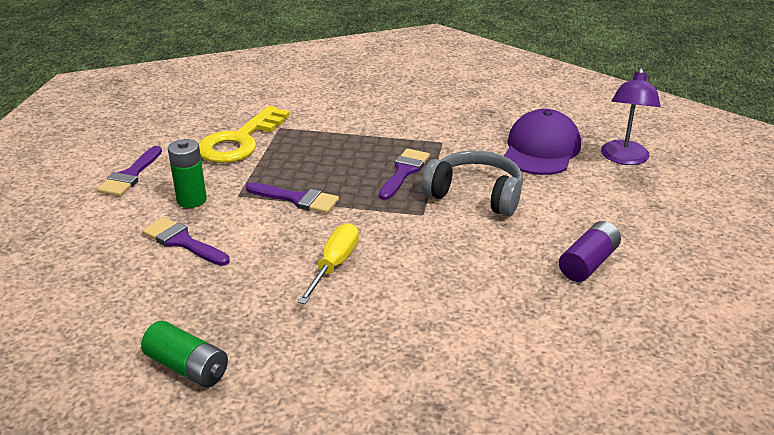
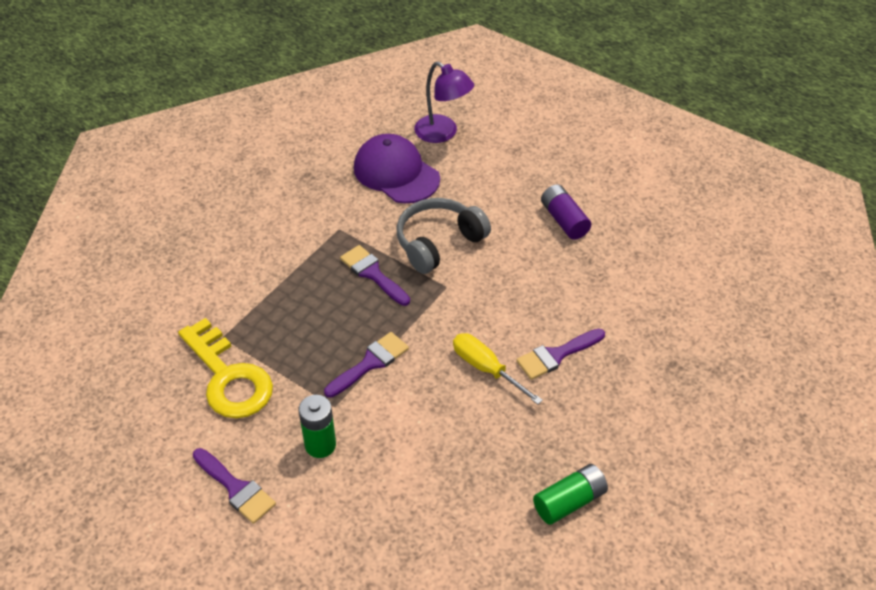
camera: 65 degrees left, 15 degrees up
(182, 242) = (389, 468): purple brush -> purple brush (556, 355)

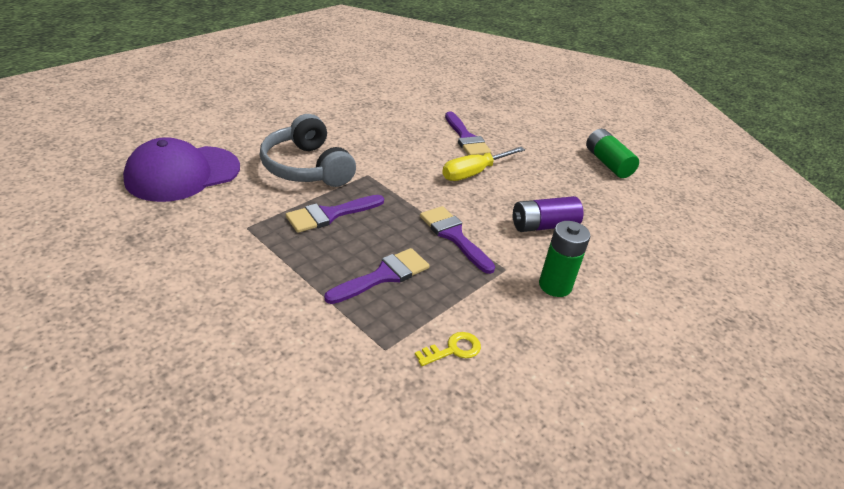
camera: 85 degrees left, 10 degrees down
(228, 377) = (453, 350): yellow key -> yellow key, size x0.40
(236, 488) = (613, 359): purple brush -> purple brush (383, 276)
(443, 133) = (143, 135): purple lamp -> none
(564, 220) = (315, 102): purple battery -> purple battery (543, 225)

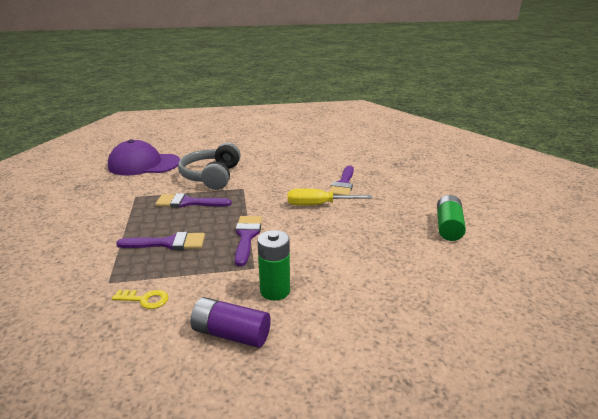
camera: 40 degrees right, 10 degrees down
(543, 225) = (324, 251): purple battery -> purple battery (231, 334)

